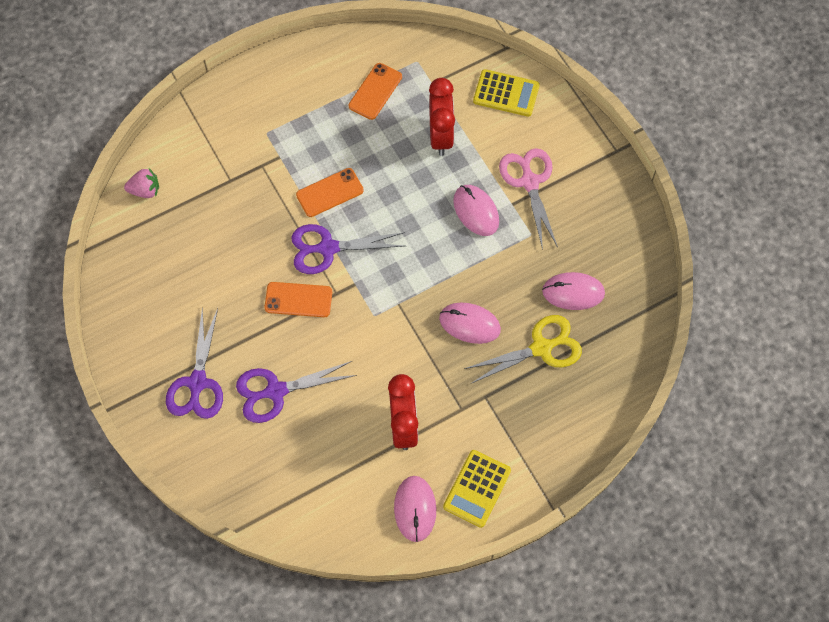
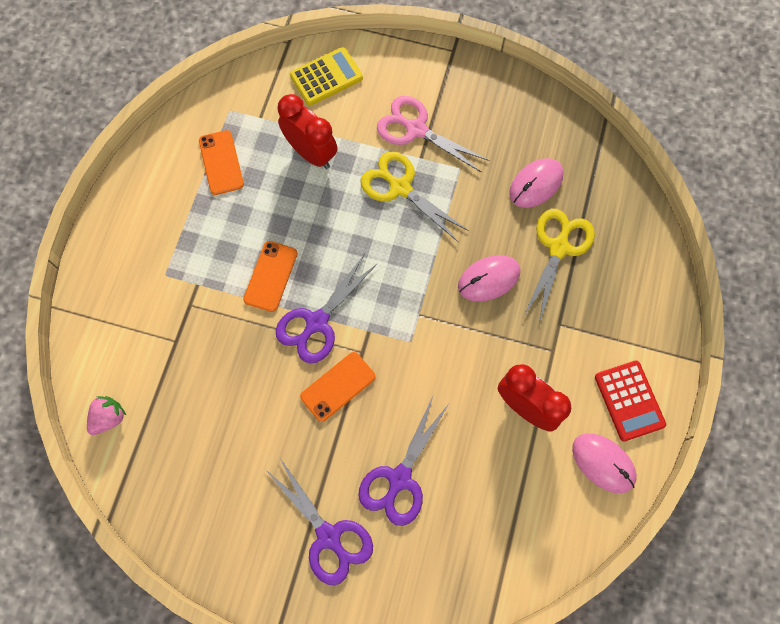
camera: 45 degrees left, 5 degrees up
(476, 211) = (400, 188): pink mouse -> yellow scissors
(477, 488) = (629, 400): yellow calculator -> red calculator

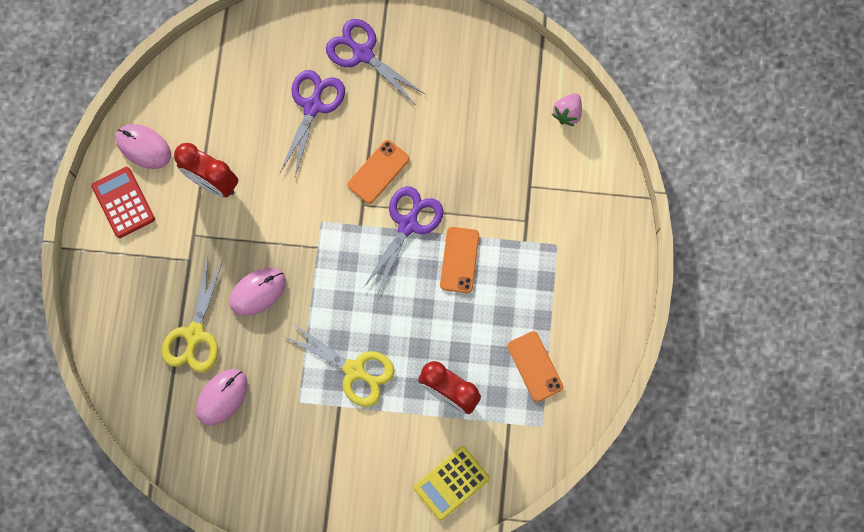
camera: 170 degrees right, 5 degrees up
(416, 129) = (348, 437): pink scissors -> none

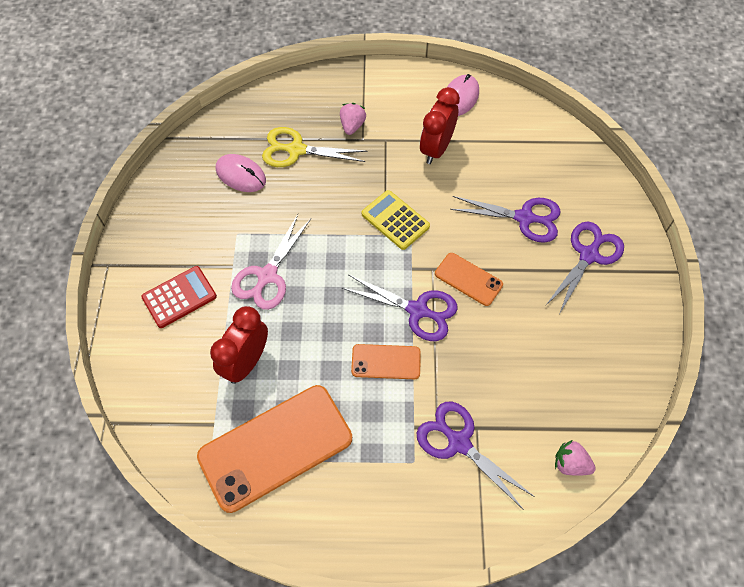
camera: 85 degrees right, 15 degrees down
(123, 202) = (408, 89): red calculator -> red calculator (179, 297)
(168, 270) = (352, 126): none -> pink strawberry
(258, 292) = (338, 192): pink mouse -> none
(354, 370) = (267, 276): yellow scissors -> pink scissors
(451, 483) = (154, 372): yellow calculator -> yellow calculator (395, 220)
(535, 366) = (275, 447): orange phone -> orange phone, size x2.00
(542, 203) = (459, 443): none -> purple scissors

